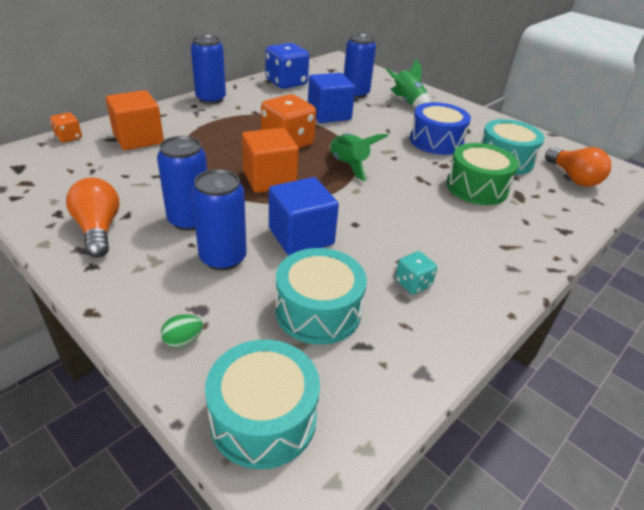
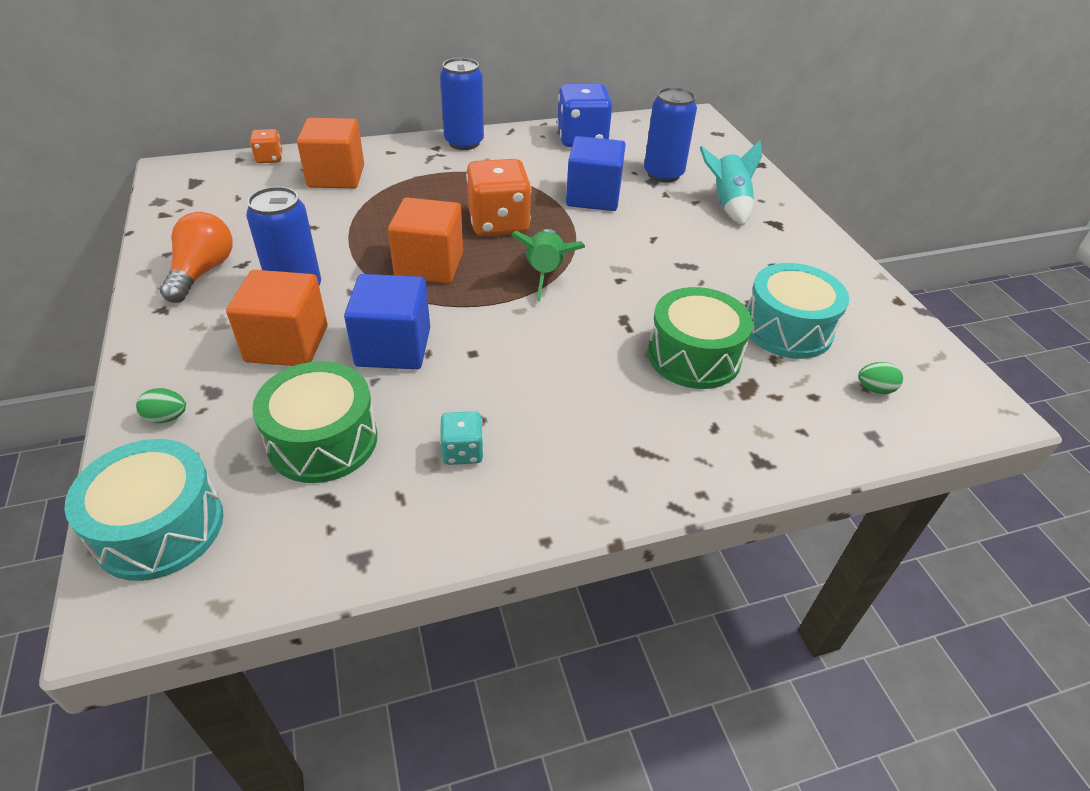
camera: 30 degrees right, 5 degrees up
(223, 258) = (287, 344): blue can -> orange cube
(318, 311) = (323, 440): turquoise drum -> green drum
(407, 102) = (727, 204): green rocket -> turquoise rocket
(436, 141) = (708, 272): blue drum -> none
(573, 178) = (874, 389): orange light bulb -> green egg

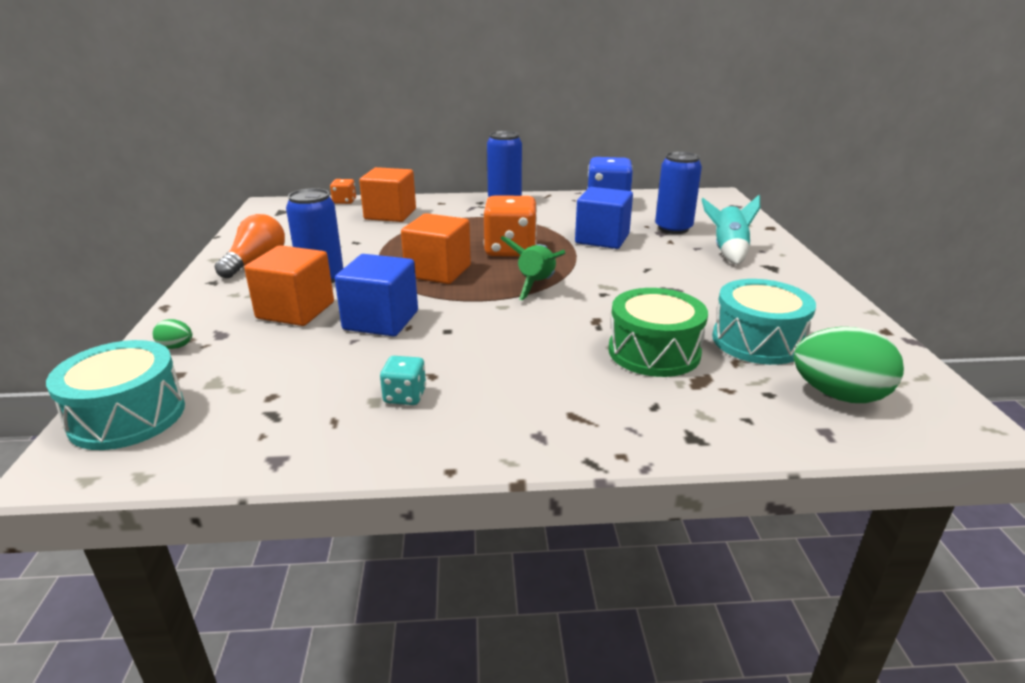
camera: 15 degrees right, 15 degrees down
(323, 440) = (289, 375): green drum -> none
(874, 389) = (838, 395): green egg -> green egg, size x2.21

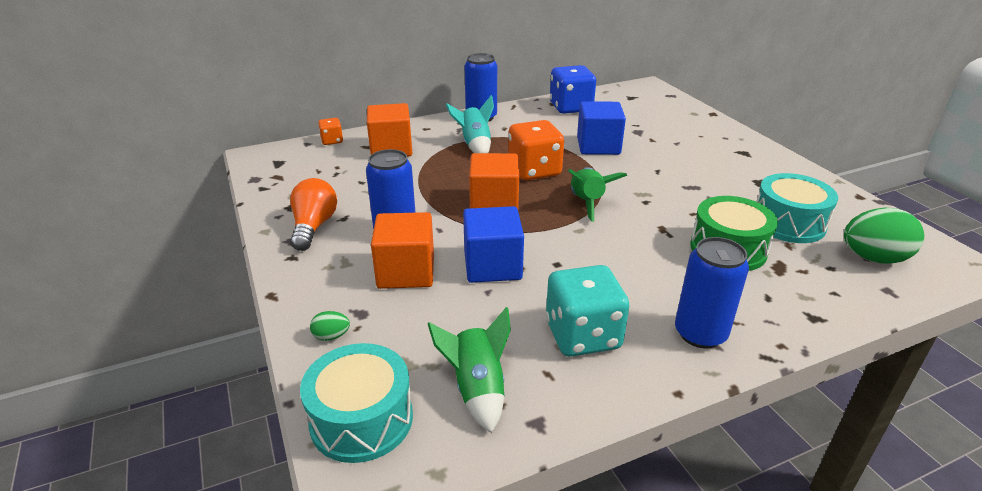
camera: 20 degrees left, 5 degrees up
(253, 417) = (477, 389): none -> green rocket
(405, 396) = (582, 335): turquoise dice -> turquoise dice, size x1.99
(673, 228) = (644, 126): blue can -> blue can (700, 333)
(728, 251) = (702, 142): turquoise rocket -> turquoise rocket (475, 145)

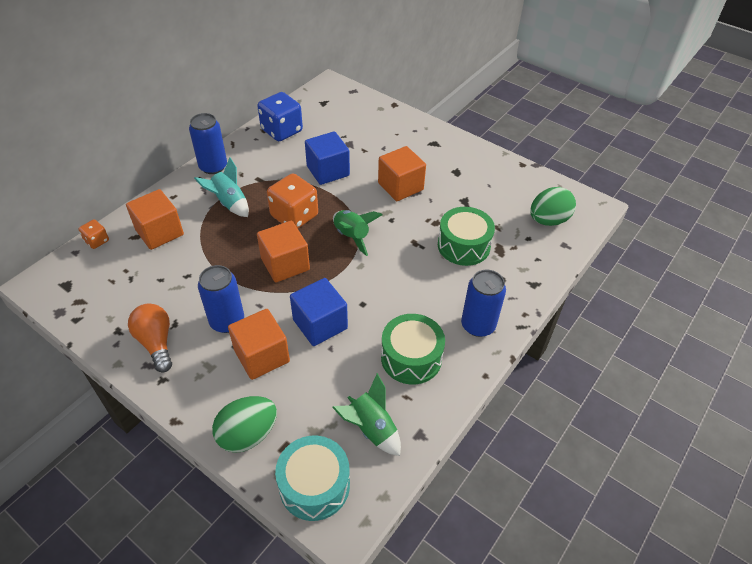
camera: 30 degrees left, 15 degrees up
(331, 336) = (248, 434): green egg -> green egg, size x2.21
(582, 335) = (411, 358): turquoise dice -> green drum
(676, 177) = (400, 186): none -> orange cube
(788, 223) = (490, 207): turquoise drum -> none

